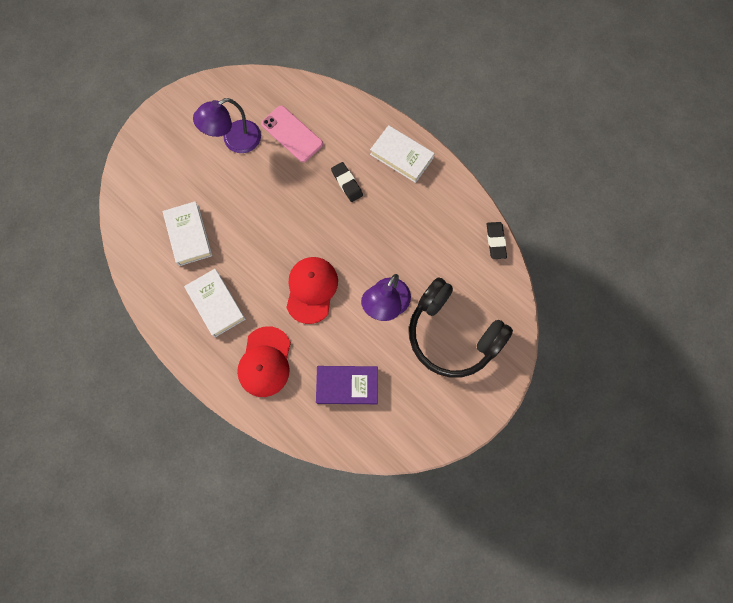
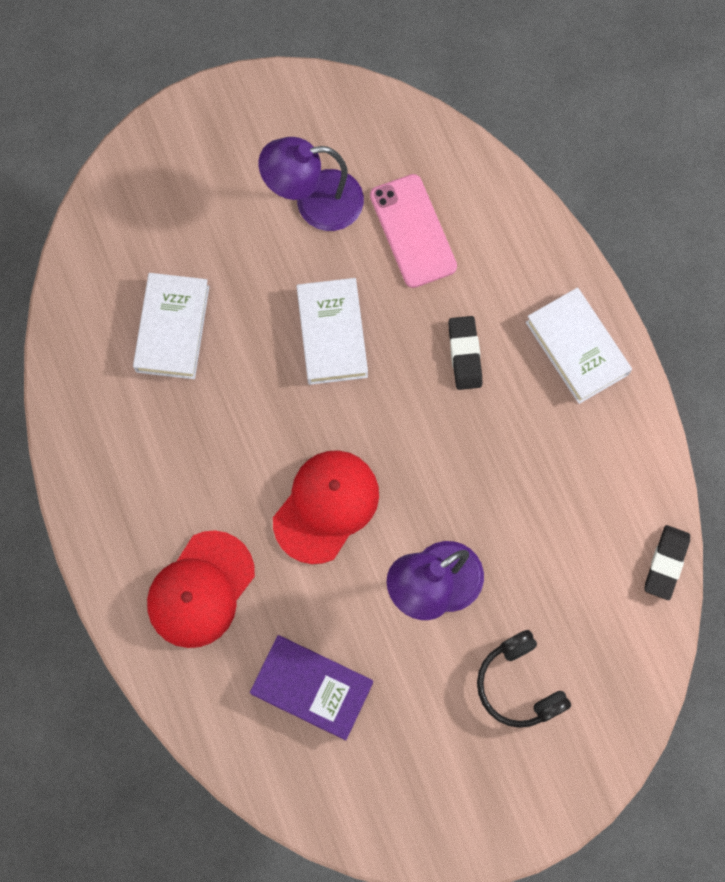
camera: 25 degrees right, 0 degrees up
(216, 304) = (166, 461): white book -> white book (332, 334)
(452, 334) = (519, 684): black headphones -> black headphones, size x0.54

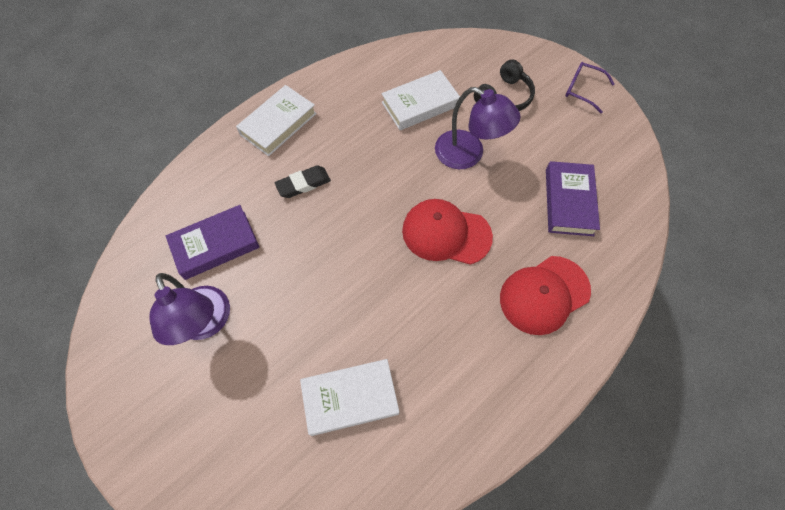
camera: 110 degrees left, 10 degrees down
(200, 589) = (544, 295): red cap -> red cap turned 135 degrees clockwise
(332, 334) = (315, 273): white book -> white book (420, 104)
(413, 231) = (215, 245): pink phone -> purple book
(492, 813) = (582, 90): none -> purple glasses
(666, 563) = (399, 50): black eraser -> none

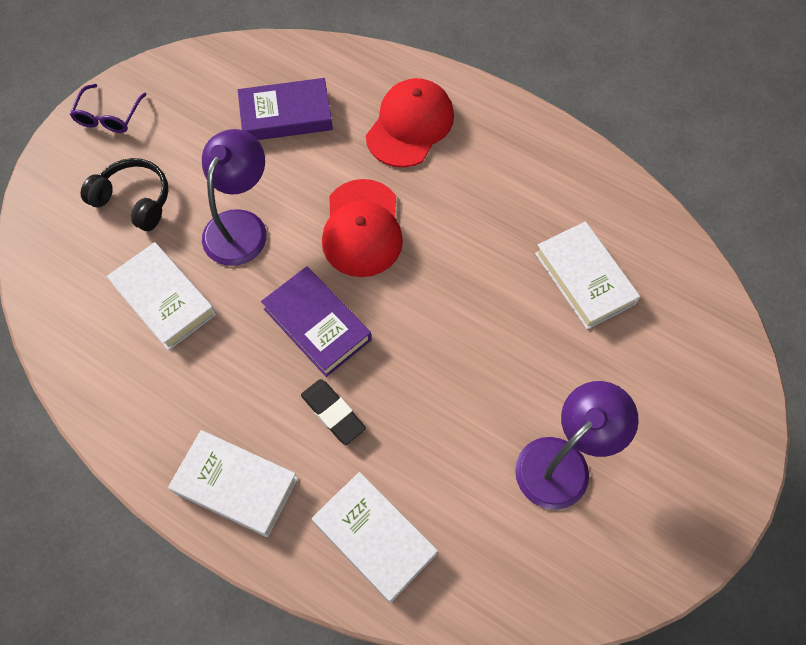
camera: 105 degrees left, 0 degrees up
(212, 190) = (374, 538): none -> white book
(215, 245) = (457, 495): purple book -> purple book (317, 324)
(544, 295) = (410, 125): red cap -> red cap turned 105 degrees counterclockwise

